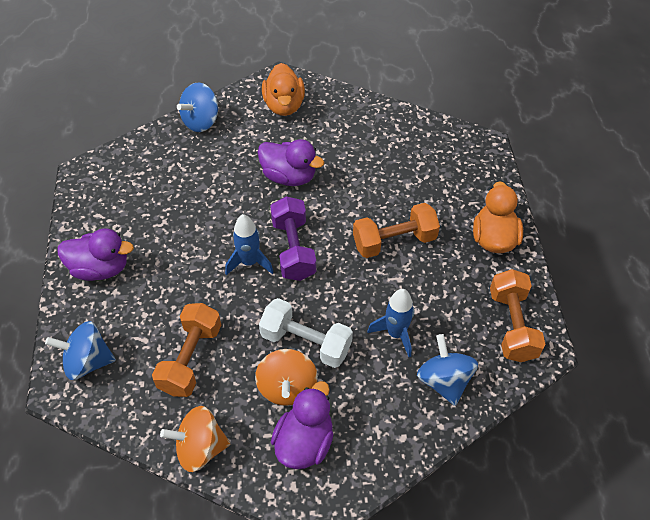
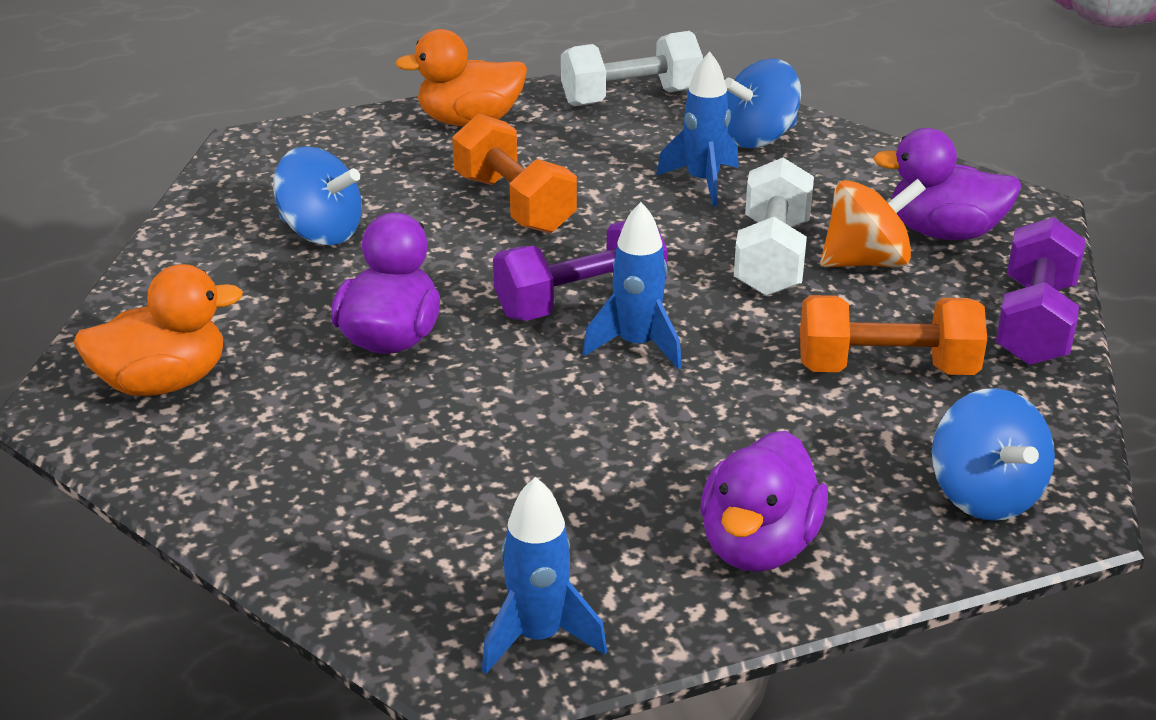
camera: 105 degrees left, 20 degrees down
(90, 191) = (538, 637): none -> blue rocket
(100, 268) = (758, 545): purple duck -> purple duck turned 150 degrees counterclockwise
(200, 448) = (1034, 323): orange spinning top -> purple dumbbell
(201, 121) = (238, 502): blue spinning top -> blue spinning top (321, 232)
(512, 325) = (630, 98): orange dumbbell -> white dumbbell

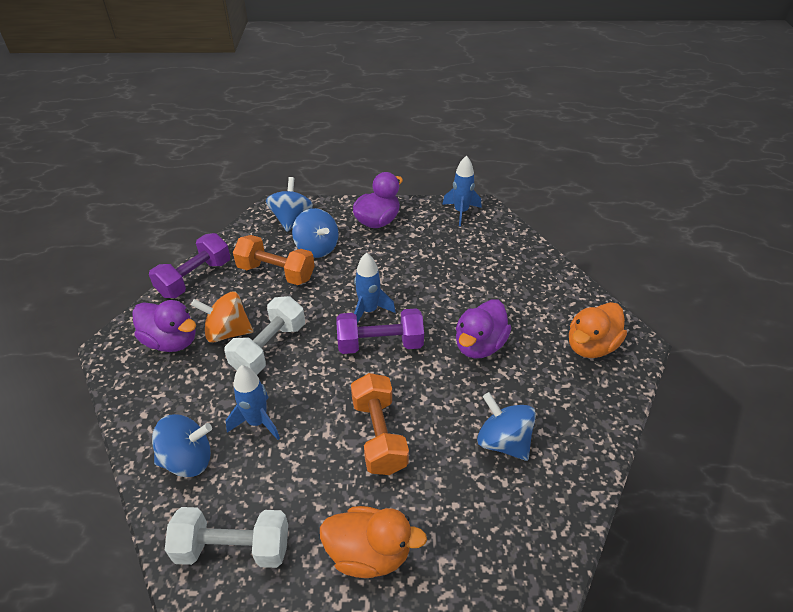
camera: 160 degrees left, 10 degrees up
(163, 382) = (591, 346): orange duck -> orange duck turned 45 degrees counterclockwise
(850, 439) = (317, 248): none -> blue spinning top

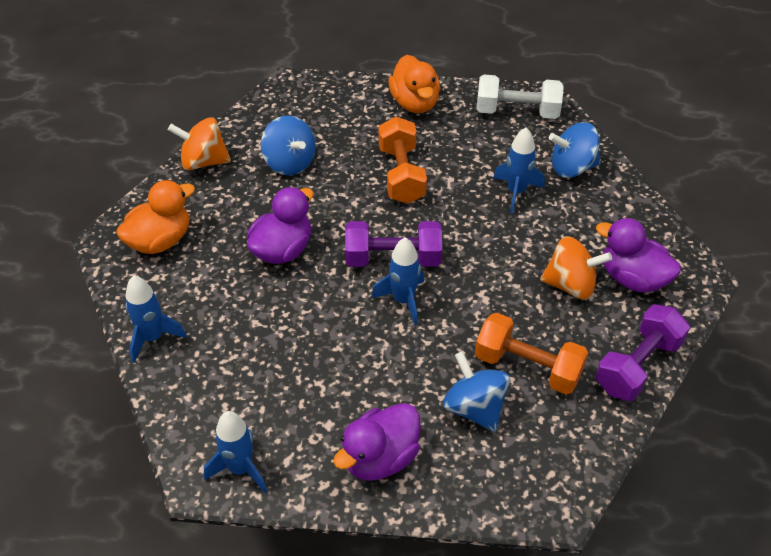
camera: 175 degrees left, 5 degrees up
(269, 348) = (518, 263): white dumbbell -> none
(291, 219) = (521, 474): blue spinning top -> none
(369, 553) = (415, 103): orange duck -> orange duck turned 120 degrees counterclockwise
(553, 273) = (153, 337): none -> blue rocket
(597, 436) = (203, 161): none -> orange spinning top

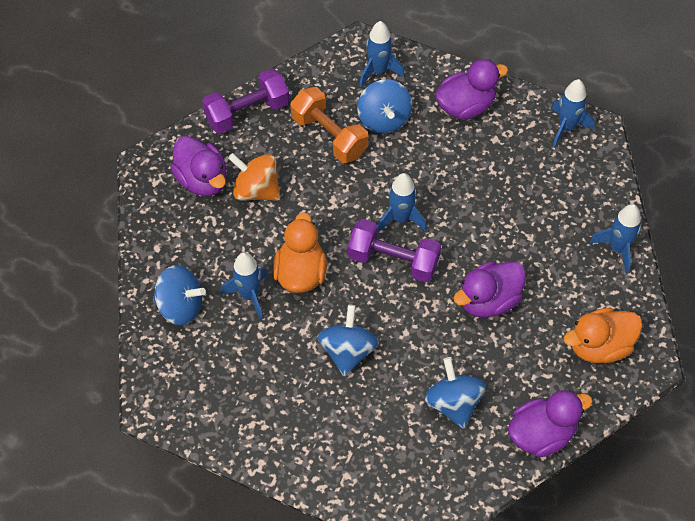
camera: 160 degrees left, 10 degrees up
(203, 161) = (541, 434): orange spinning top -> purple duck
(401, 174) = (348, 351): orange dumbbell -> blue spinning top
(415, 103) = (292, 445): orange duck -> orange duck (300, 273)
(513, 472) = (378, 71): none -> blue rocket
(517, 112) = (191, 396): white dumbbell -> none

